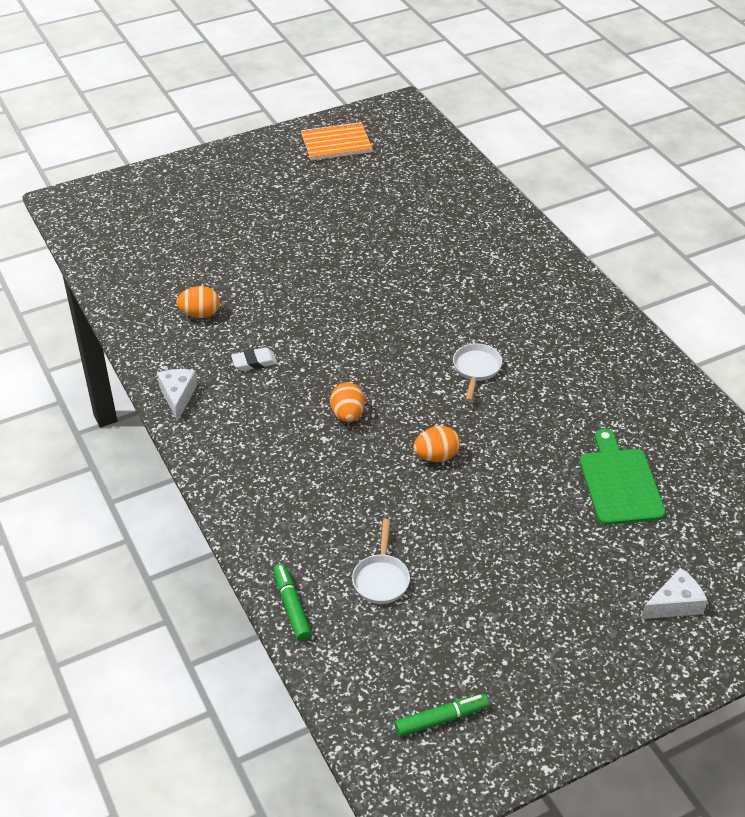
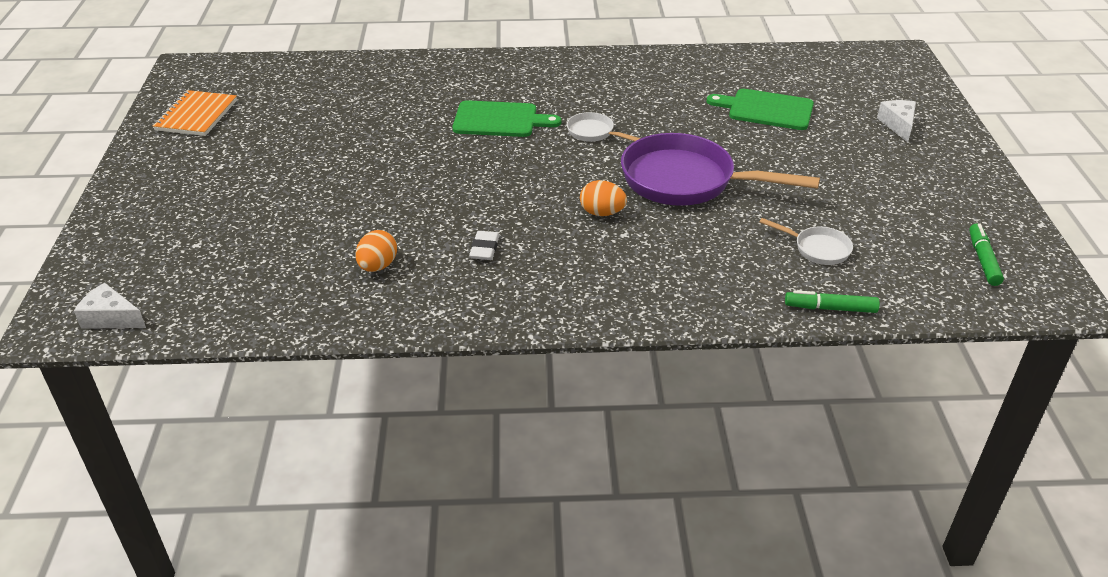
camera: 65 degrees left, 5 degrees down
(178, 396) = (495, 312): white cheese -> white cheese (111, 318)
(436, 456) = (686, 181): orange egg -> purple pan
(453, 303) = (499, 120): none -> green cutting board

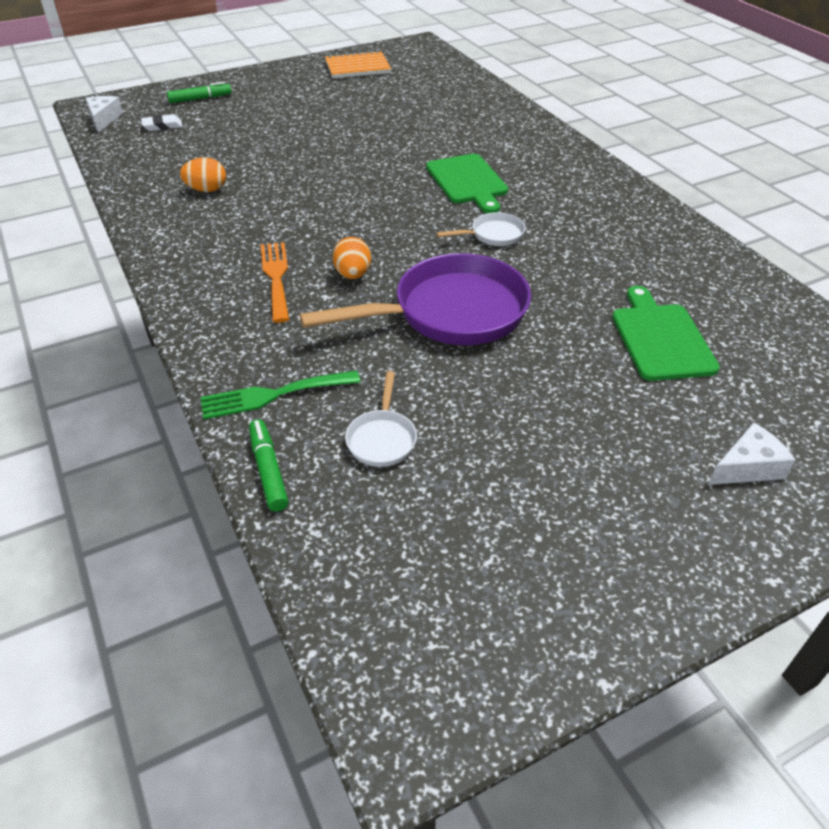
camera: 65 degrees right, 5 degrees up
(484, 249) = (257, 229): white eraser -> white eraser (162, 126)
(576, 254) = (276, 277): none -> orange fork
(593, 133) = (493, 235): white pan -> white pan turned 60 degrees clockwise
(686, 181) = (450, 313): purple pan -> purple pan turned 75 degrees clockwise
(744, 289) = (273, 395): none -> green fork
(983, 260) = (455, 613): green marker -> green marker (200, 99)

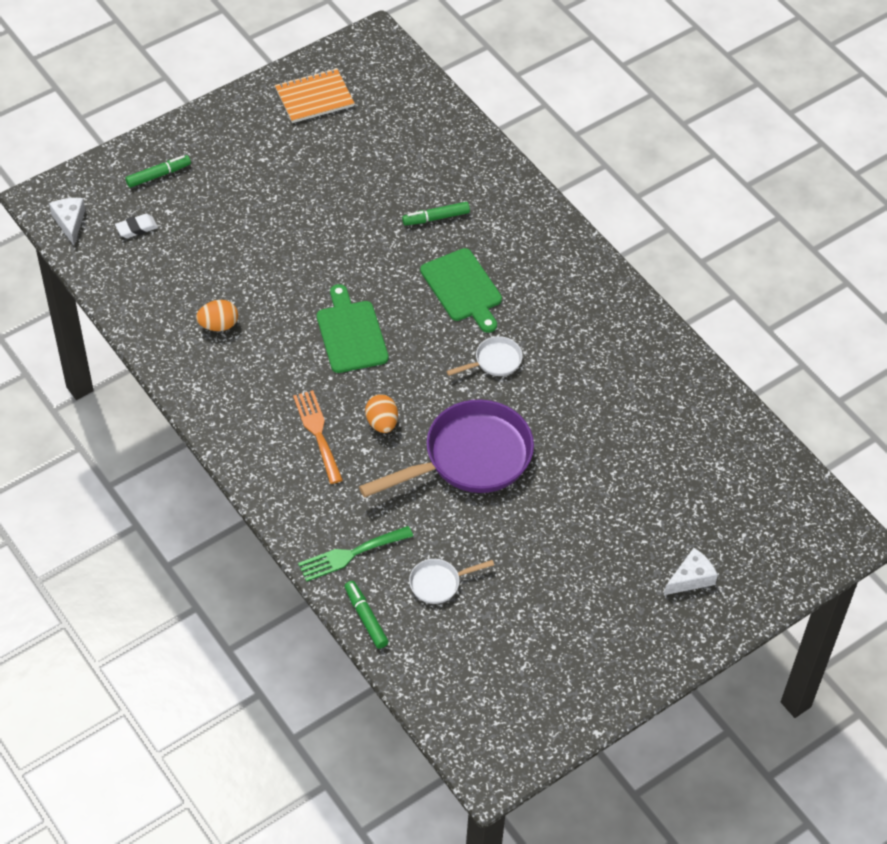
camera: 10 degrees left, 10 degrees up
(382, 438) = (439, 583): white pan -> white pan turned 75 degrees clockwise
(450, 136) = (436, 218): none -> green marker
(660, 338) = (636, 467): green cutting board -> green cutting board (351, 334)

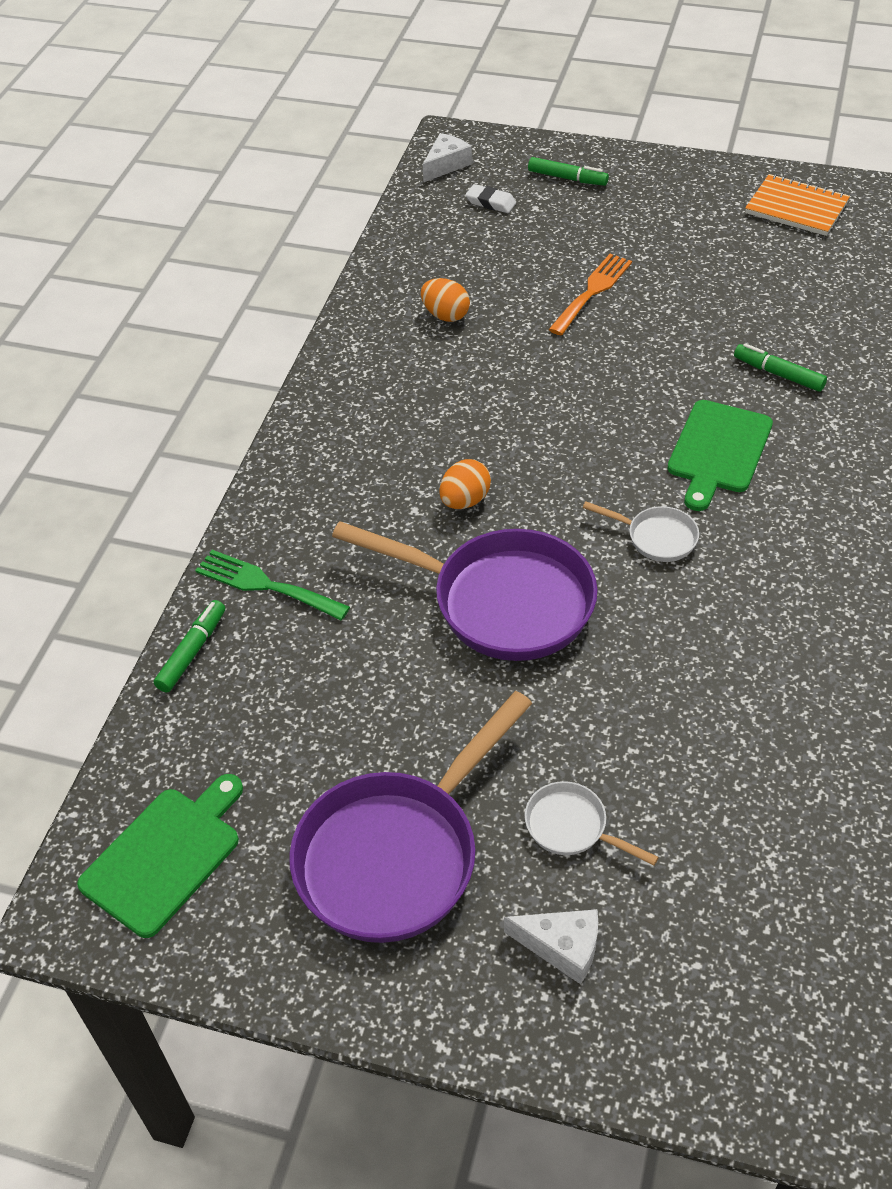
camera: 55 degrees right, 5 degrees down
(317, 432) = (396, 461): orange fork -> orange fork (592, 291)
(351, 334) = (550, 407): green cutting board -> green cutting board (165, 856)
(439, 583) = (300, 685): white pan -> white pan (572, 827)
(583, 609) = (396, 854): none -> purple pan

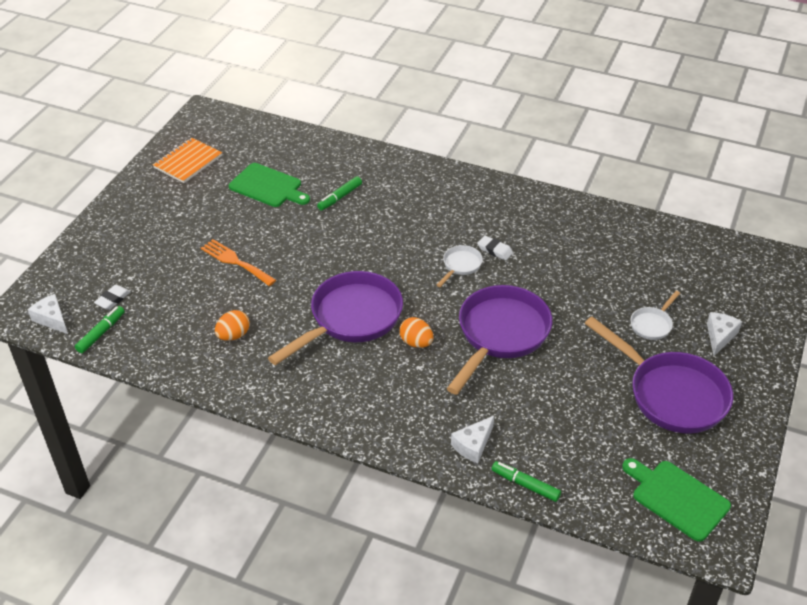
camera: 85 degrees left, 5 degrees down
(265, 585) = (473, 445): green fork -> white cheese
(501, 423) = (351, 318): none -> purple pan
(567, 178) = (103, 257): green marker -> green marker (101, 333)
(710, 580) = (495, 250): none -> white eraser
(718, 451) = (397, 231): green cutting board -> green cutting board (268, 186)

